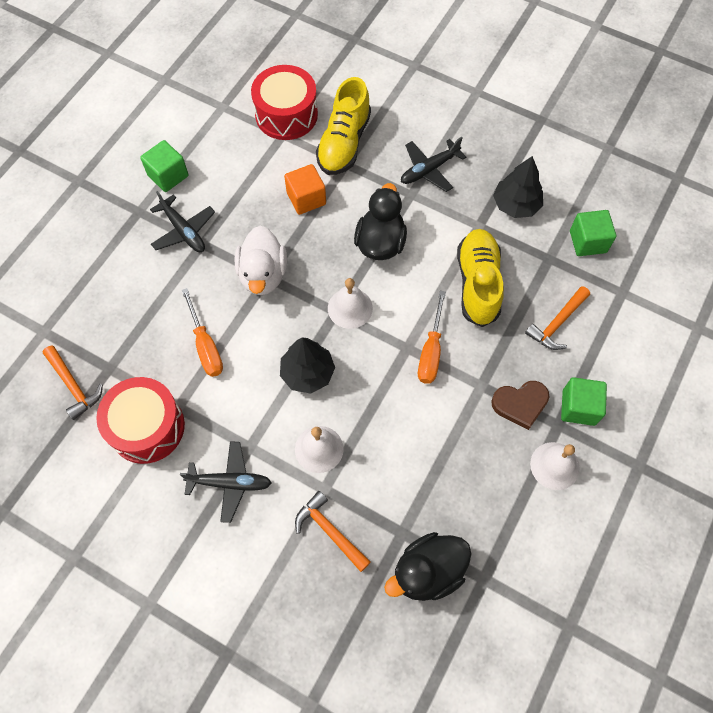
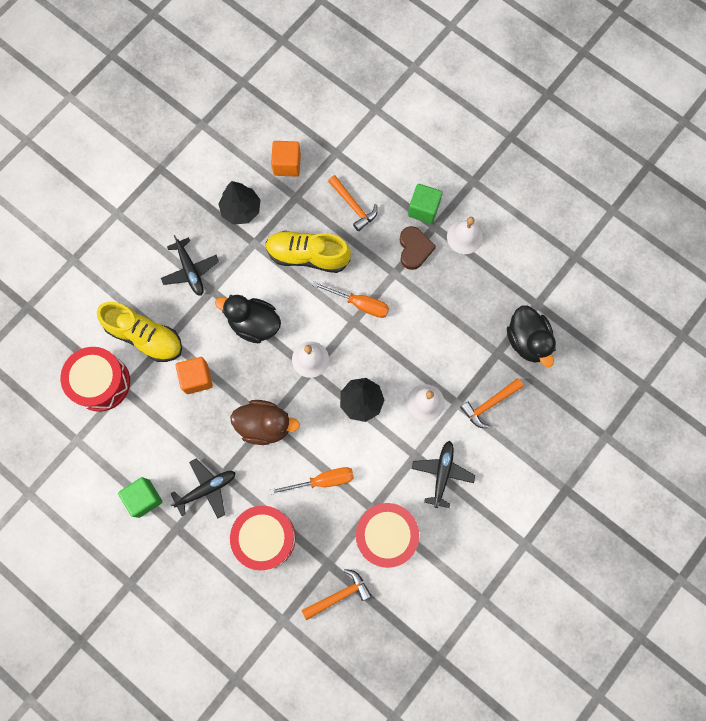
camera: 80 degrees left, 10 degrees up
(134, 297) = (265, 538): none -> red drum
(263, 275) = (265, 425): white duck -> brown duck
(588, 242) = (287, 164): green cube -> orange cube

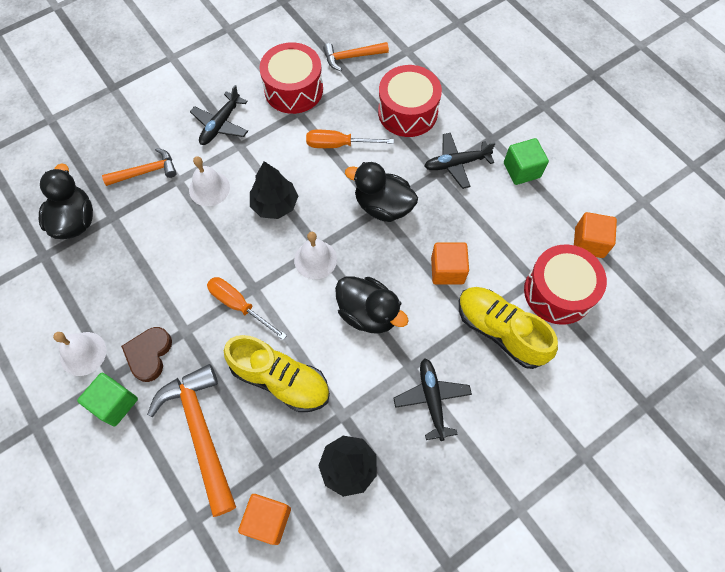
camera: 165 degrees left, 10 degrees down
(77, 437) = (589, 242): none -> orange cube
(265, 425) = (383, 206): brown duck -> black duck
(353, 206) = (200, 432): orange hammer -> orange hammer, size x1.72

